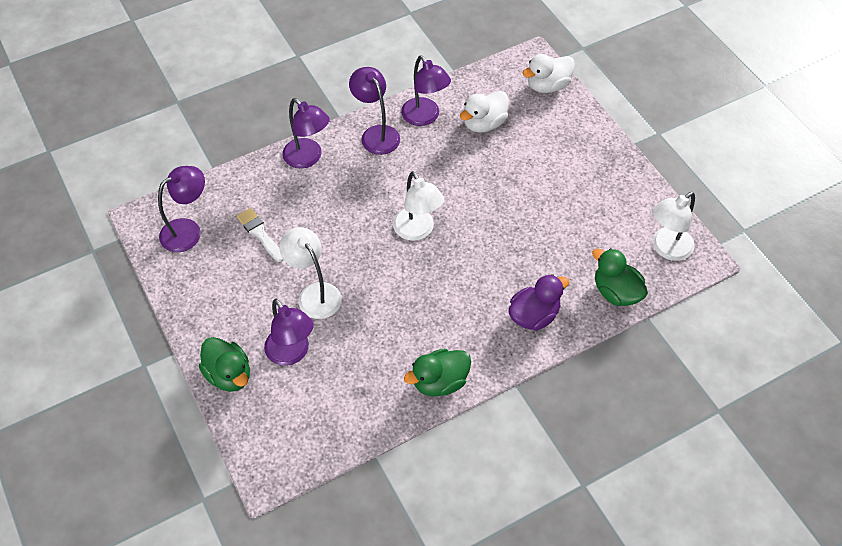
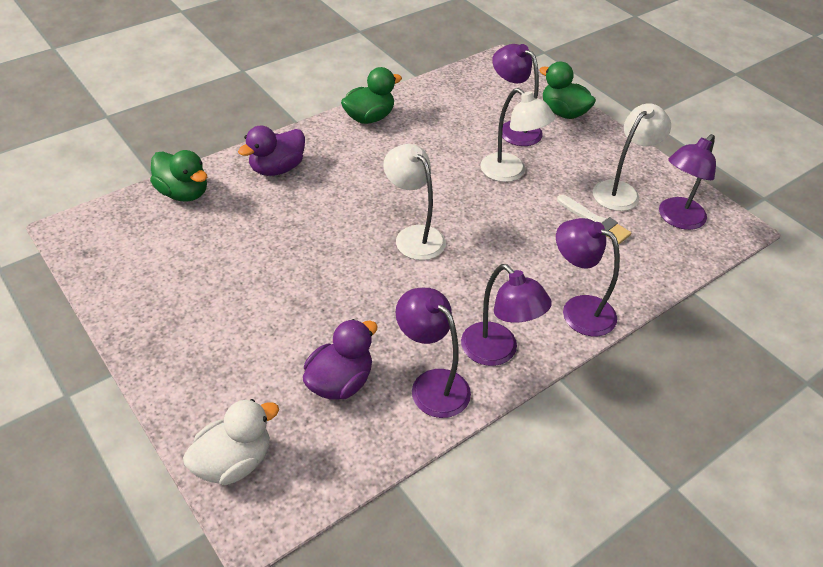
camera: 170 degrees right, 10 degrees down
(484, 124) = (340, 382): white duck -> purple duck
(666, 249) = (110, 237): white lamp -> white lamp (621, 191)

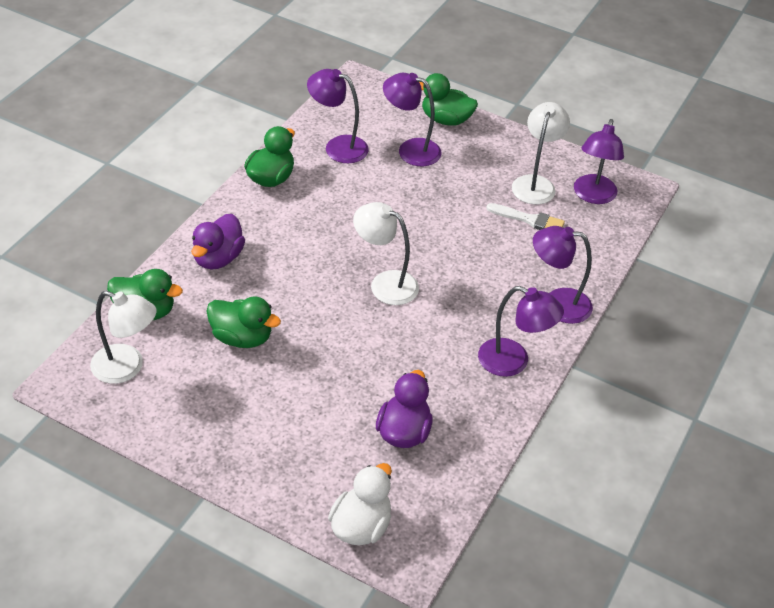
camera: 25 degrees left, 0 degrees up
(249, 241) = (242, 337): none -> green duck
(432, 384) = (478, 407): purple lamp -> purple lamp (338, 146)
(510, 173) = (433, 195): white lamp -> white lamp (127, 368)

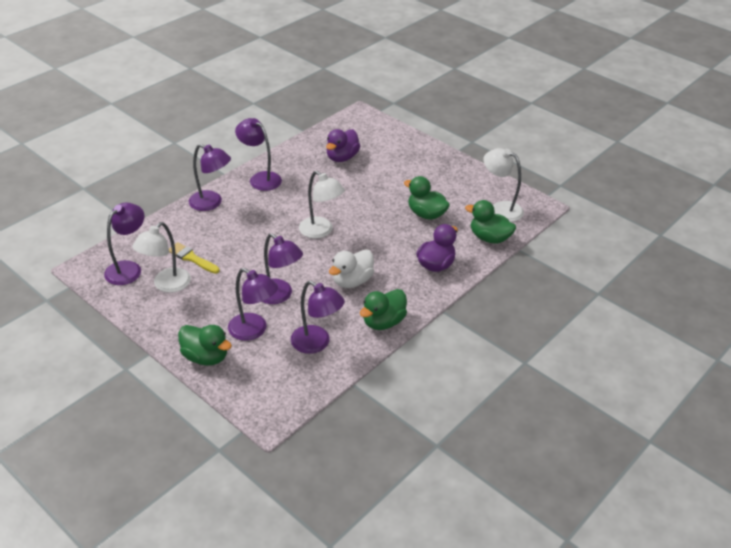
camera: 165 degrees left, 5 degrees down
(361, 526) = (379, 127): white duck -> white duck (352, 281)
(401, 190) = (279, 296): none -> purple lamp
(529, 220) = (192, 258): white brush -> yellow brush

